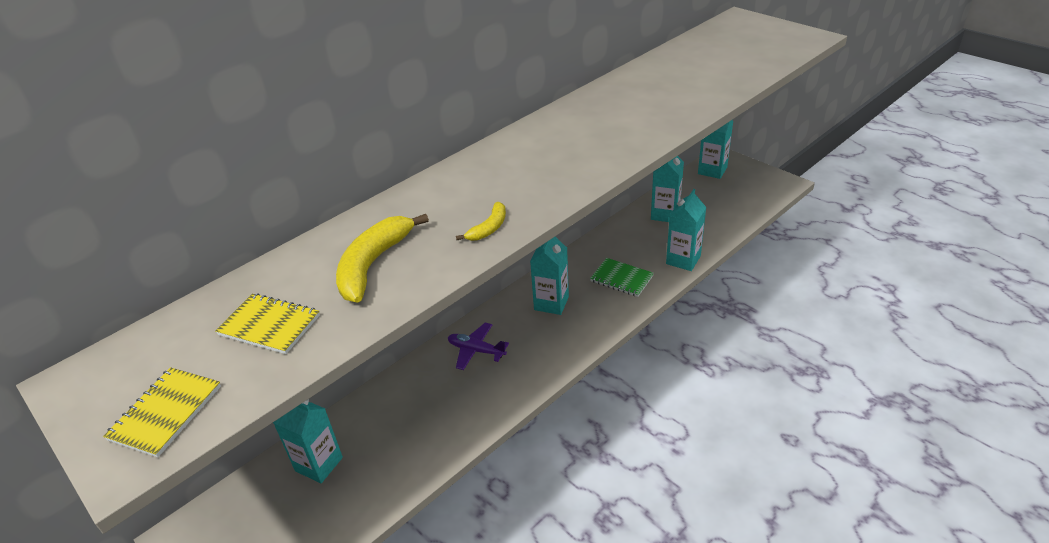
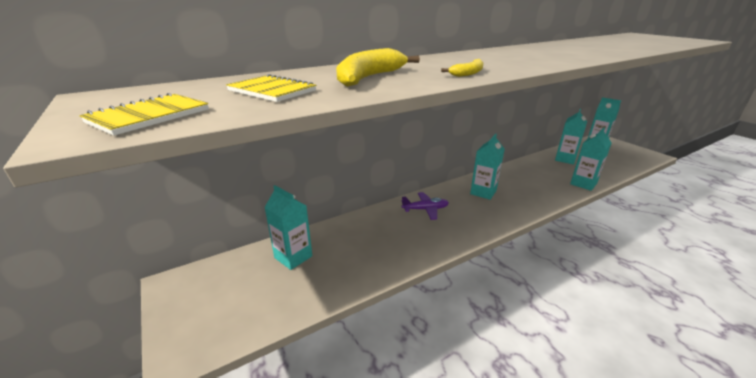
camera: 10 degrees right, 10 degrees down
(476, 350) = (425, 209): purple plane -> purple plane turned 135 degrees clockwise
(621, 279) = (536, 187): green notebook -> none

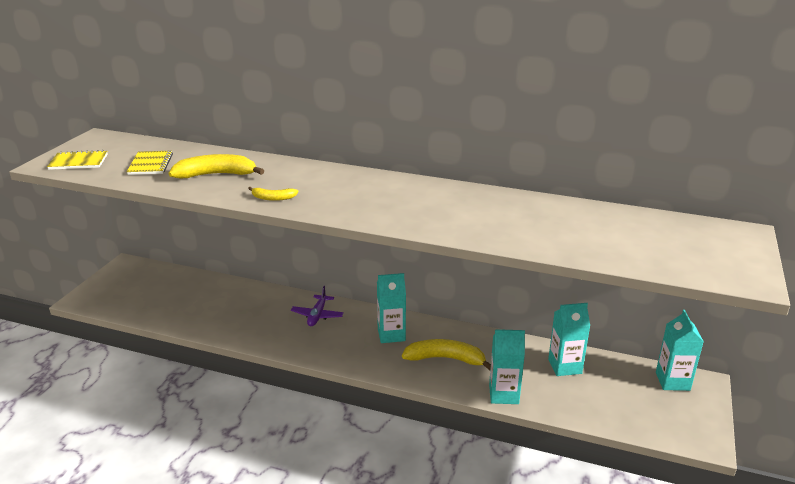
camera: 50 degrees right, 0 degrees up
(293, 257) = (189, 289): turquoise carton -> none
(425, 209) = (317, 315): purple plane -> purple plane turned 60 degrees clockwise
(530, 186) = (445, 359): none -> yellow banana

